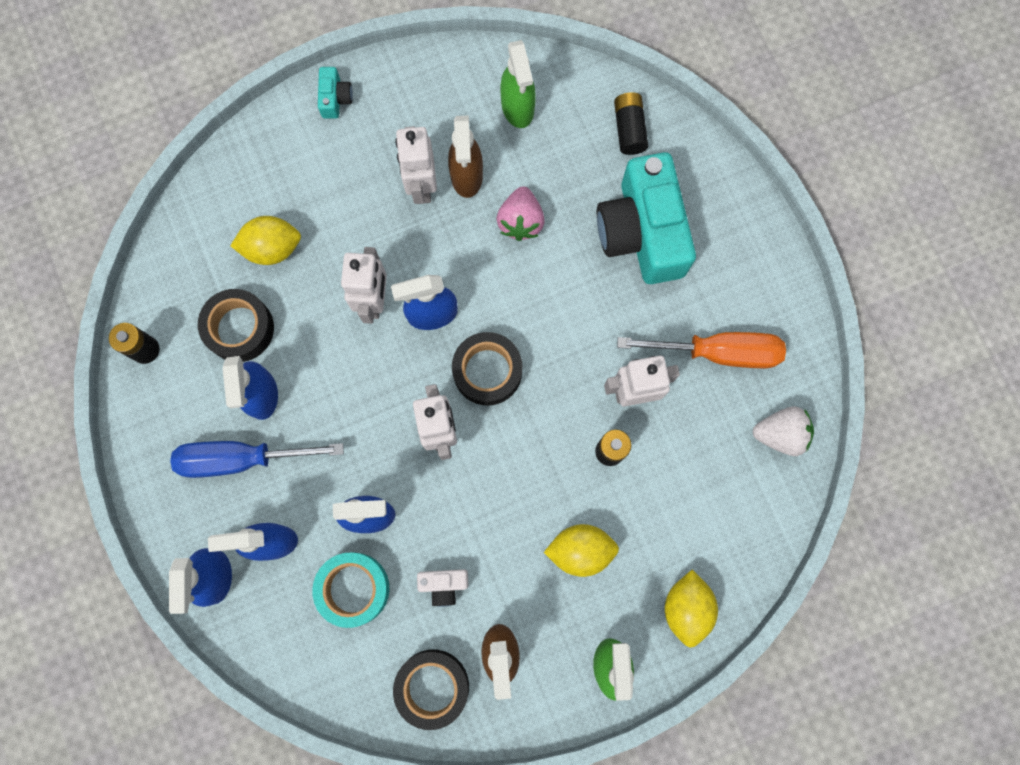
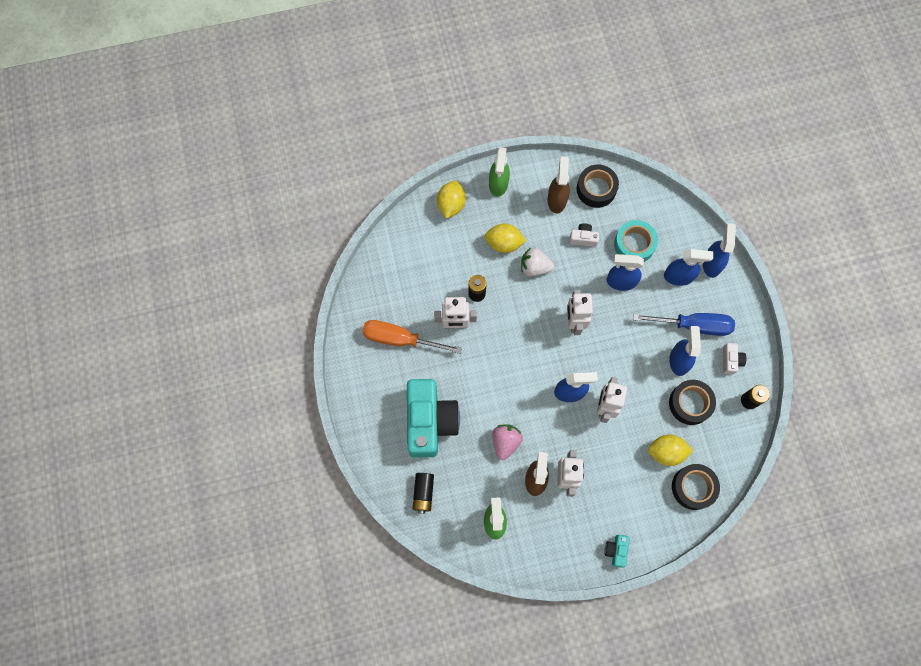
camera: 170 degrees left, 5 degrees down
(177, 410) = (730, 360): none -> white camera
(487, 371) = (541, 351): black tape -> black tape (693, 487)
(780, 434) = (375, 286): white strawberry -> white strawberry (535, 267)

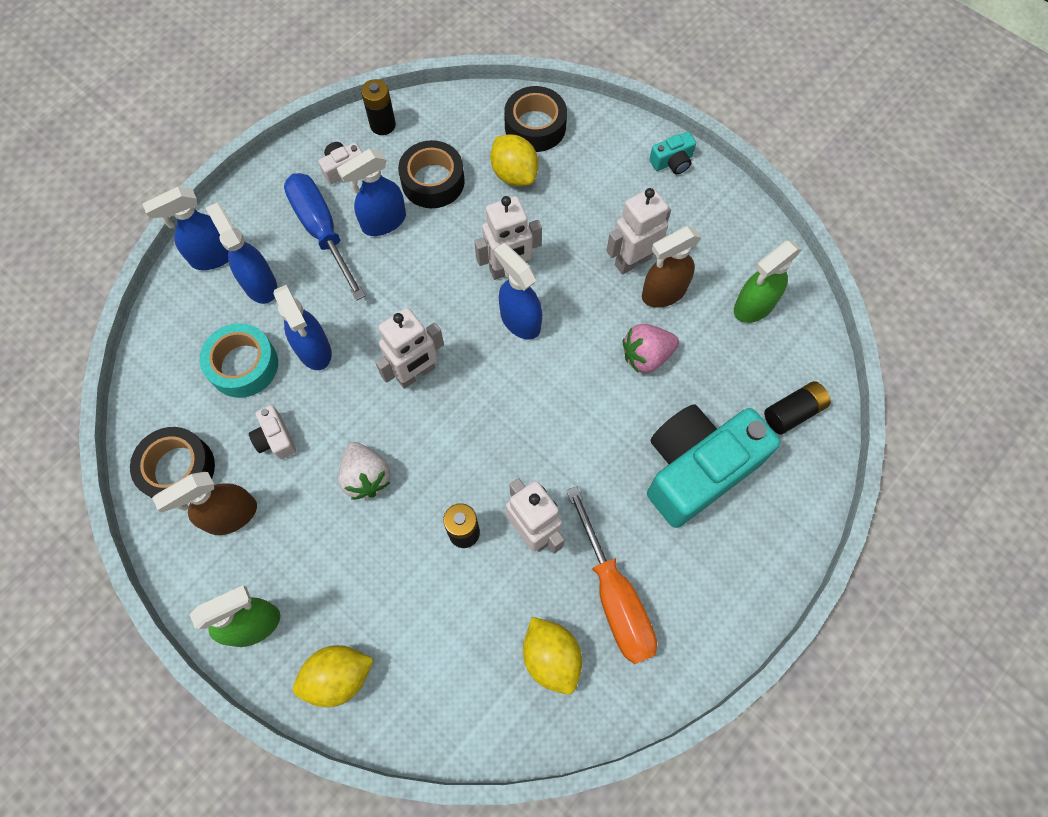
camera: 125 degrees left, 5 degrees down
(504, 243) = (355, 547): yellow lemon -> yellow lemon (551, 657)

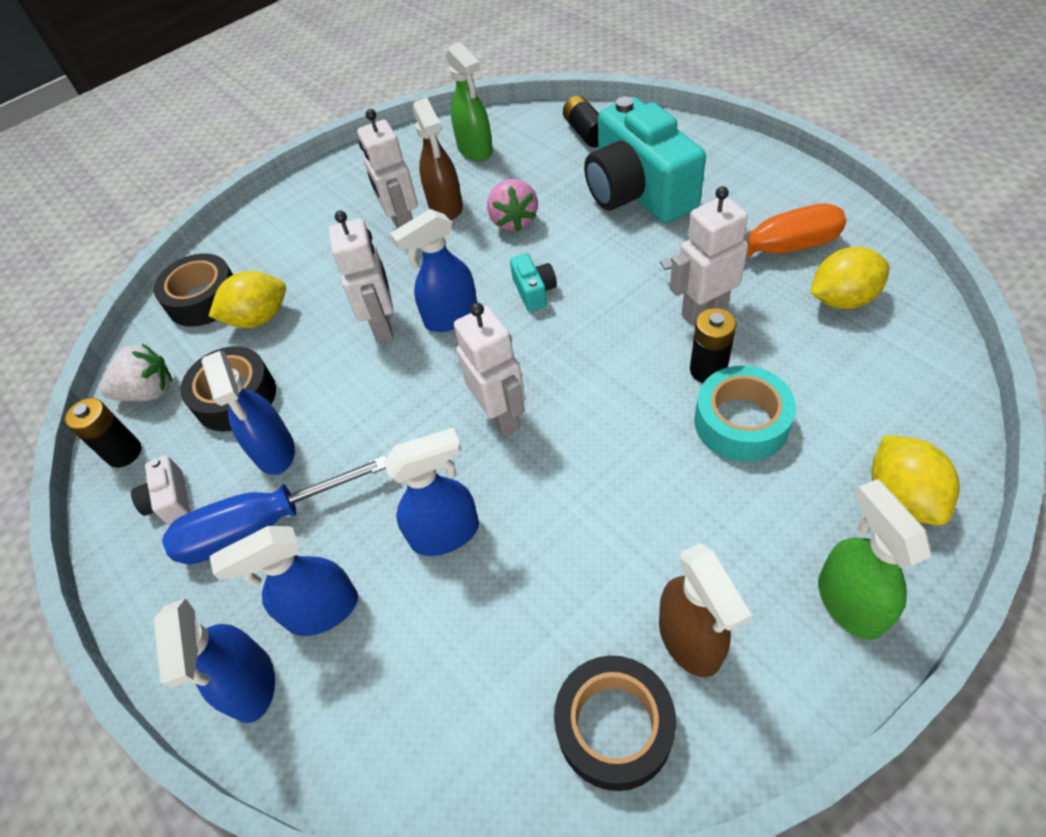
camera: 75 degrees left, 15 degrees down
(243, 365) = (452, 630): turquoise tape -> turquoise tape (741, 422)
(275, 438) = (574, 581): white camera -> none
(366, 477) = (636, 468): white strawberry -> white strawberry (149, 392)
(672, 162) = (298, 195): turquoise camera -> turquoise camera (534, 291)

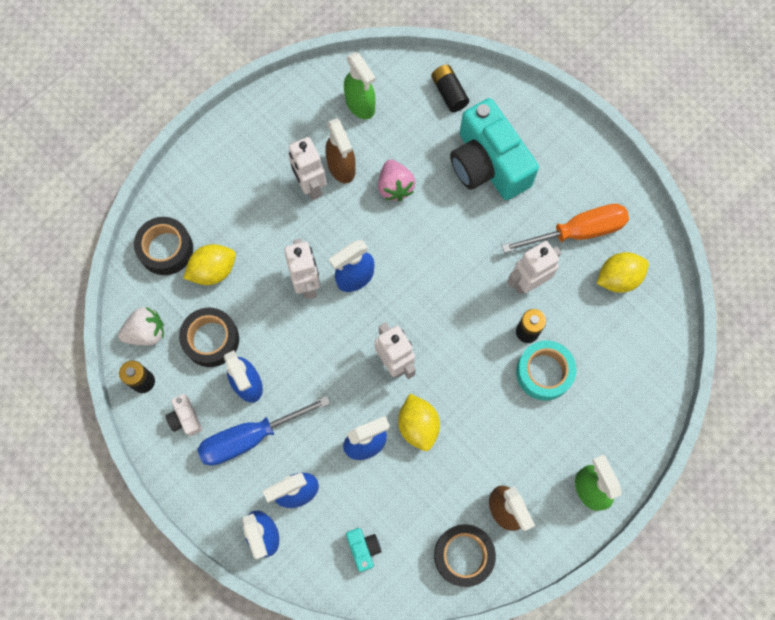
camera: 10 degrees left, 20 degrees up
(534, 291) = (412, 257): turquoise camera -> turquoise camera (363, 548)
(902, 496) = (628, 426): yellow lemon -> yellow lemon (418, 425)

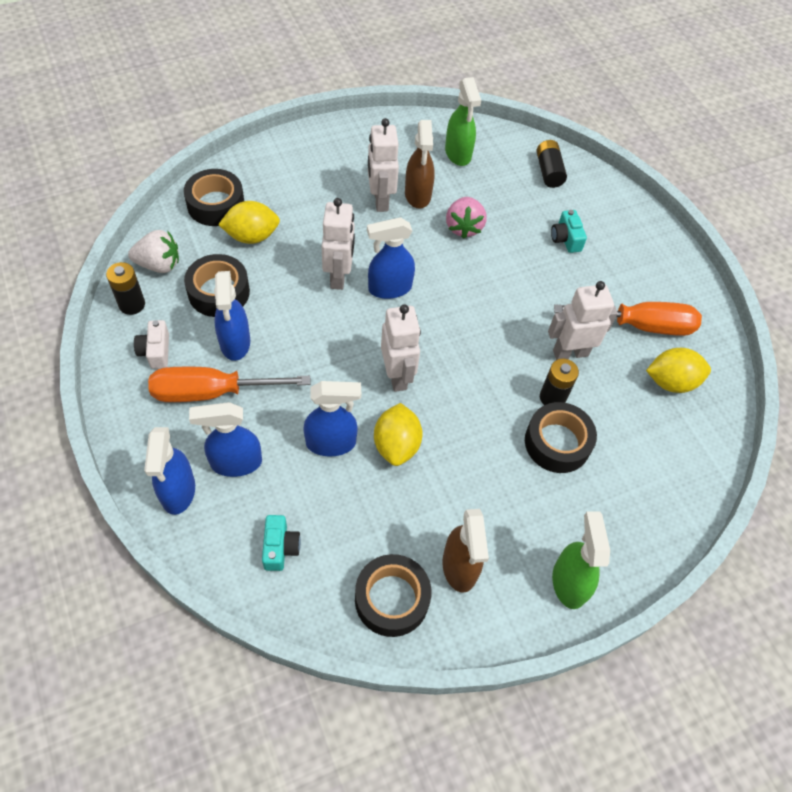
camera: 15 degrees right, 15 degrees down
(250, 437) = (212, 392): blue screwdriver -> orange screwdriver
(488, 164) = (566, 239): turquoise camera -> turquoise camera, size x0.41
(544, 372) = (557, 443): turquoise tape -> black tape

